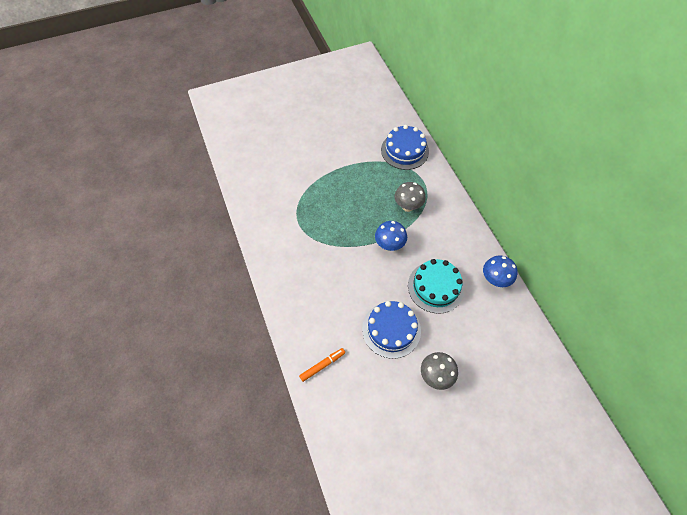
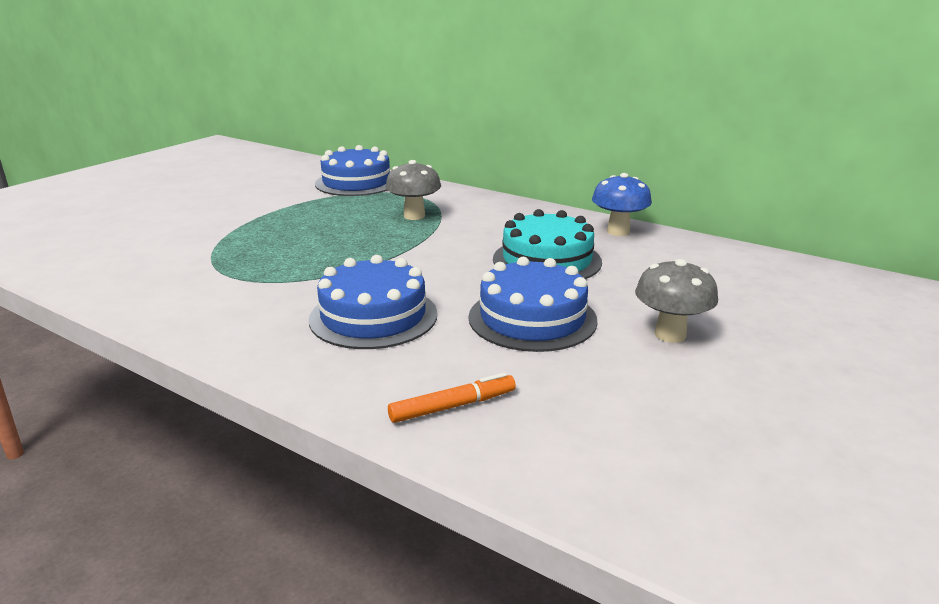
camera: 35 degrees left, 35 degrees down
(322, 365) = (453, 406): orange marker -> orange marker turned 45 degrees clockwise
(333, 289) = (373, 316): none -> blue cake
(389, 245) = (425, 250): blue mushroom -> none

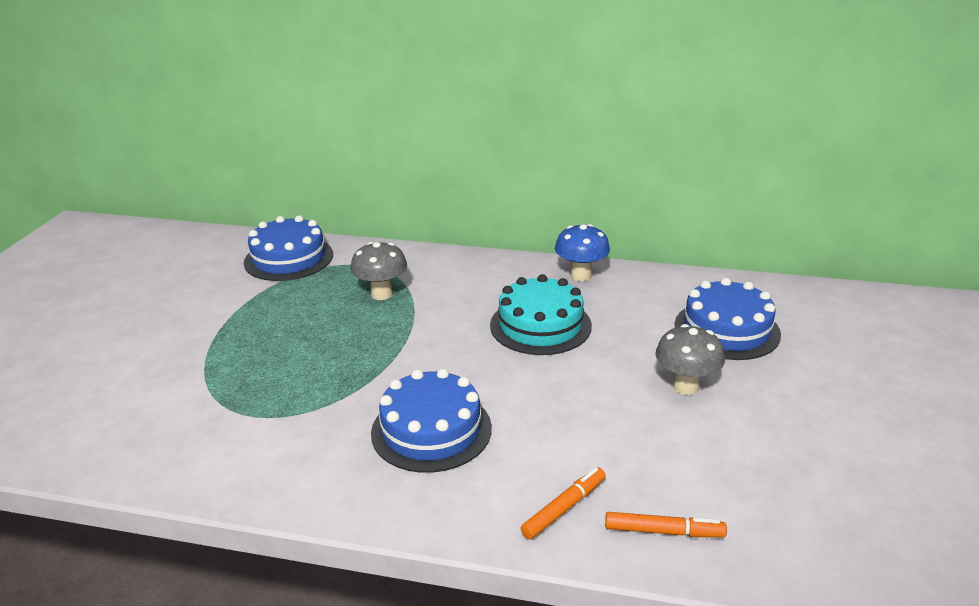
camera: 20 degrees left, 5 degrees up
(532, 318) = (569, 397): blue cake -> blue cake (726, 329)
(549, 454) = (664, 531): none -> orange marker

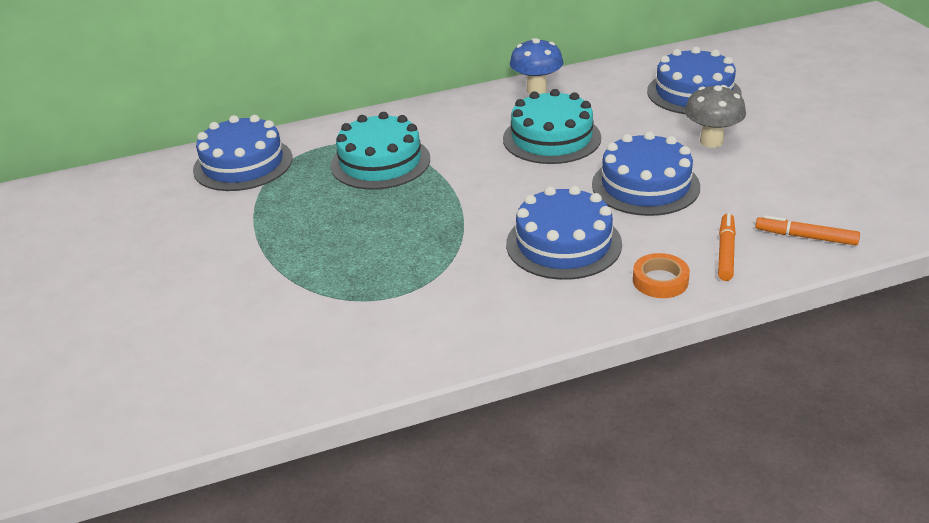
camera: 30 degrees left, 5 degrees up
(381, 294) = (380, 162): grey mushroom -> turquoise cake
(469, 507) = (660, 280): none -> orange tape
(569, 405) = (645, 185): none -> blue cake
(664, 531) = (805, 237): orange marker -> orange marker turned 135 degrees counterclockwise

